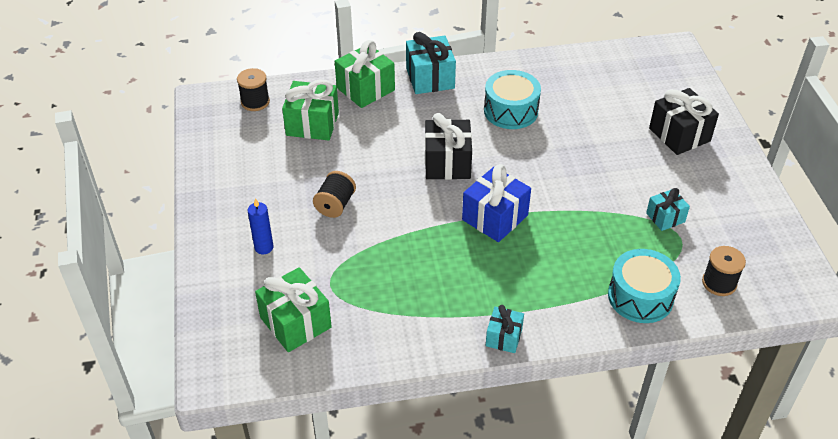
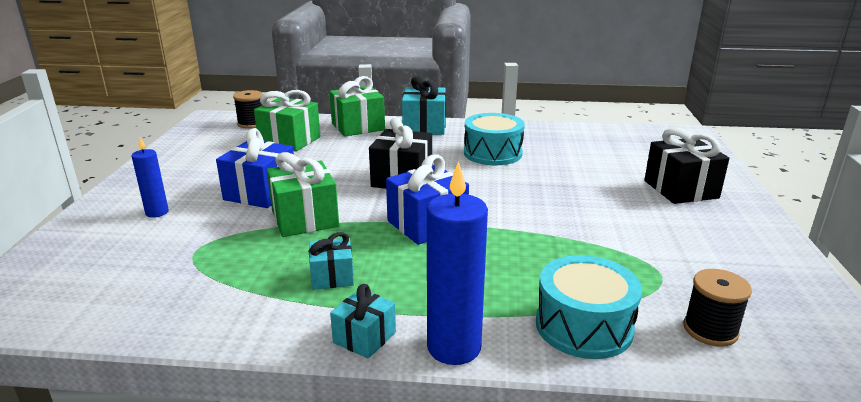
camera: 15 degrees right, 20 degrees down
(295, 322) = (122, 278): green gift -> green gift (304, 218)
(335, 205) = (261, 192): black spool -> blue gift
(564, 332) = (454, 347): none -> blue candle
(665, 217) = (644, 253): turquoise gift -> turquoise gift (332, 277)

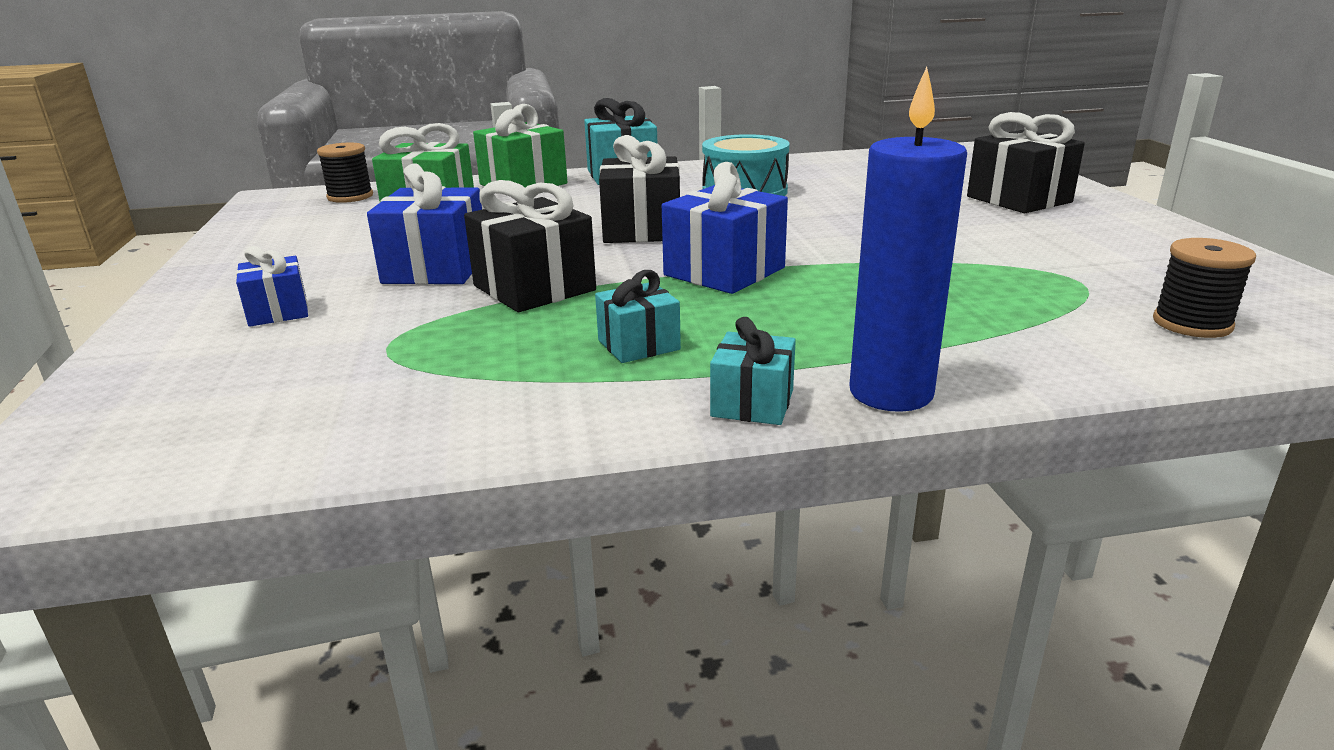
camera: 15 degrees left, 0 degrees up
(157, 212) = (278, 311): blue candle -> blue gift
(304, 218) = (534, 288): green gift -> black gift
(584, 326) = (1038, 344): turquoise drum -> none

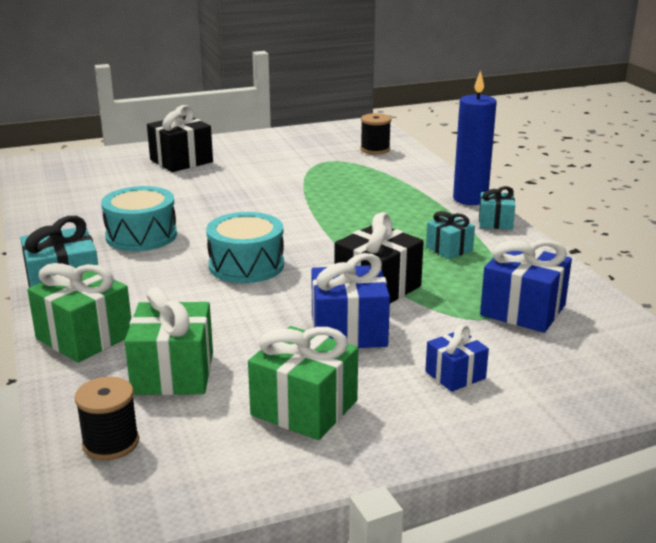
camera: 100 degrees left, 0 degrees up
(313, 247) = (304, 408): none -> green gift
(641, 230) = (246, 265): black gift -> turquoise drum
(724, 271) = (332, 234): blue gift -> blue gift (522, 310)

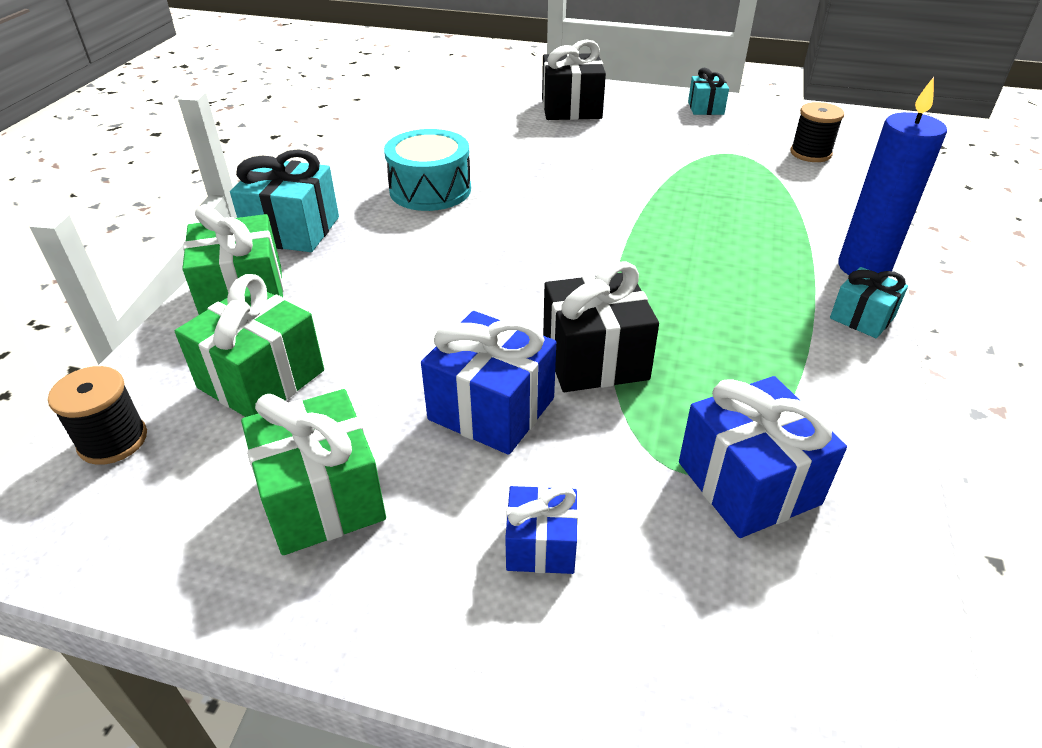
camera: 35 degrees right, 15 degrees up
(246, 265) = (486, 266): turquoise drum -> none
(449, 249) = (750, 336): turquoise gift -> turquoise gift (705, 108)

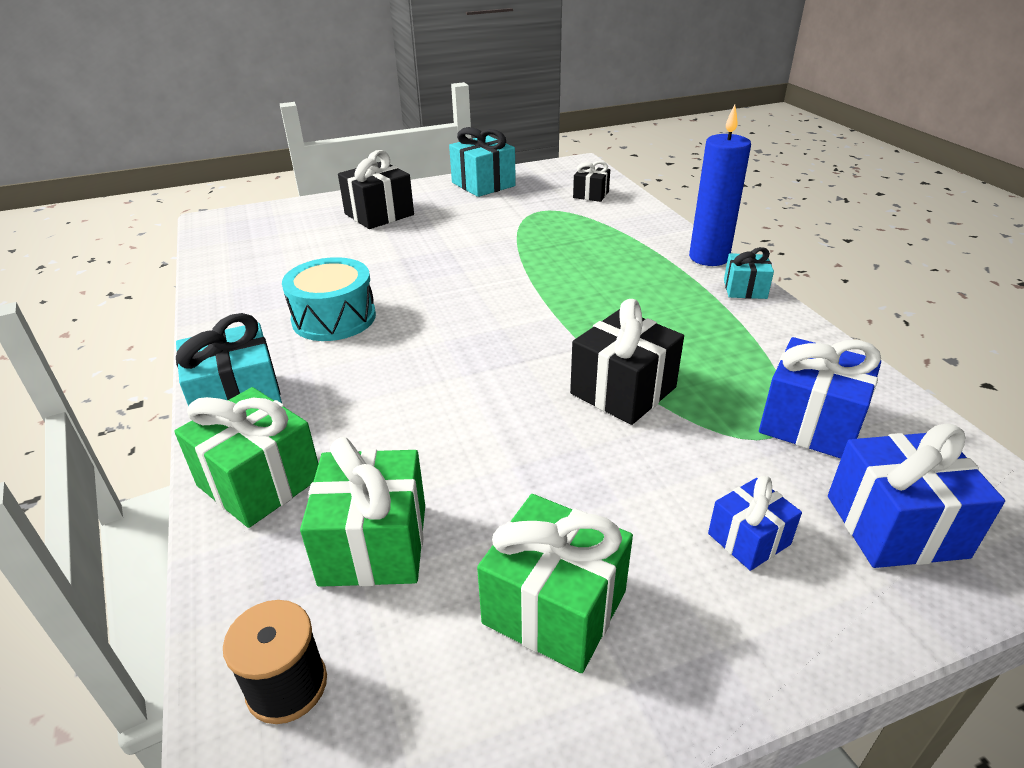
camera: 35 degrees left, 5 degrees down
(491, 409) = (597, 463): blue gift -> blue gift (895, 526)
(705, 108) = (483, 184): turquoise gift -> turquoise gift, size x1.71
(810, 153) = (591, 195): black spool -> black gift

